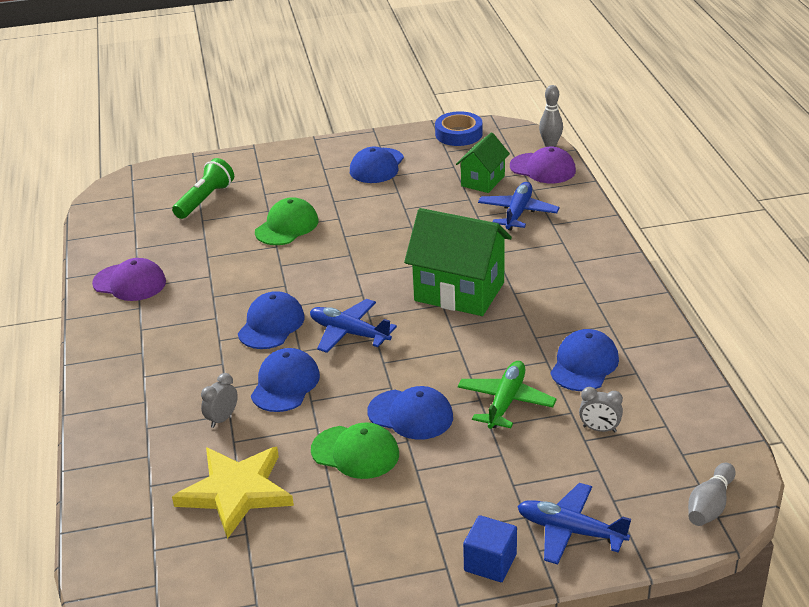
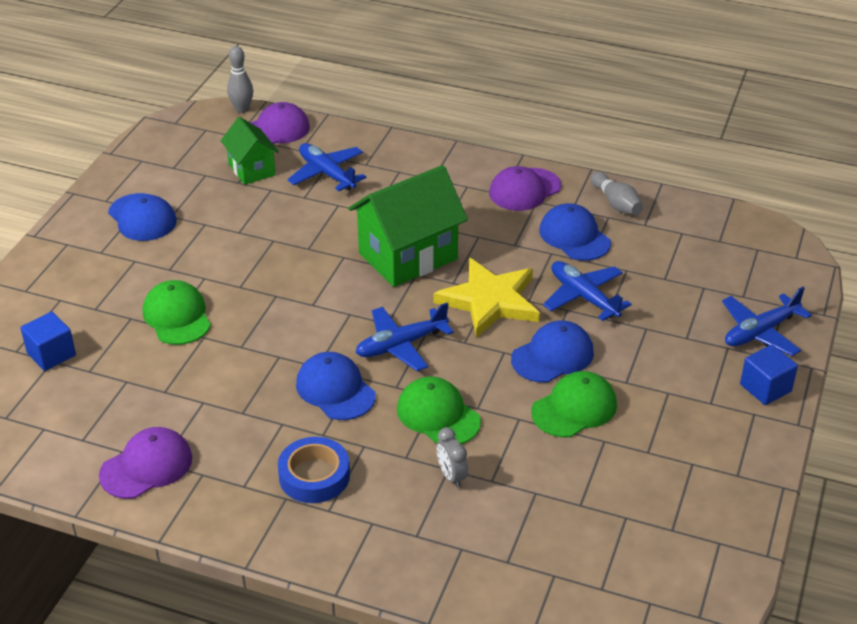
camera: 60 degrees left, 5 degrees up
(205, 200) = (51, 354): green flashlight -> blue cube
(236, 492) = (566, 504): yellow star -> yellow star (490, 301)
(285, 384) = (438, 415): blue cap -> green cap
(458, 134) = (153, 148): blue tape -> blue tape (314, 476)
(505, 402) = (583, 297): green plane -> blue plane
(599, 429) = (658, 265): grey clock -> none
(617, 312) = (524, 190): none -> purple cap
(710, 505) = (783, 255): grey bowling pin -> grey bowling pin (616, 203)

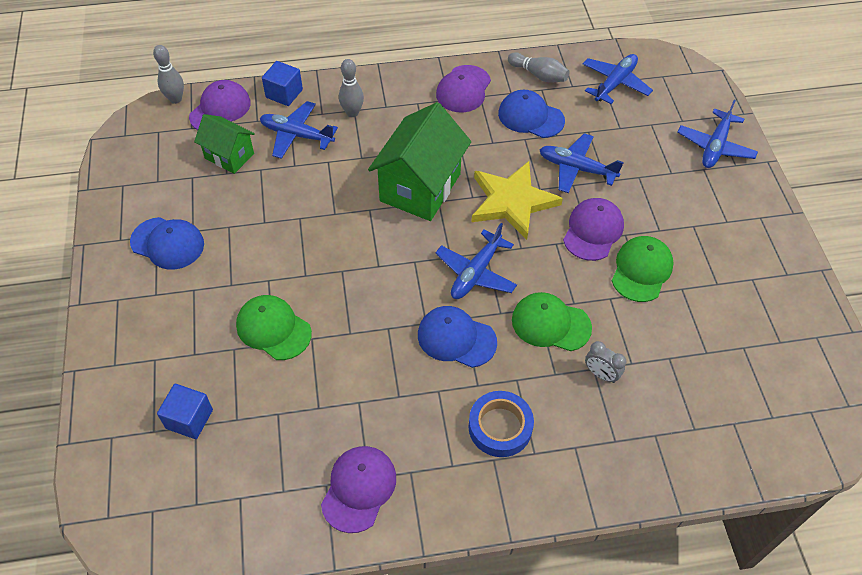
camera: 30 degrees left, 15 degrees up
(395, 173) = (352, 113): none -> grey bowling pin
(552, 356) = (593, 231): blue cap -> purple cap
(695, 238) = (615, 83): none -> blue plane
(765, 388) = (752, 192): blue cube -> blue cube (284, 93)

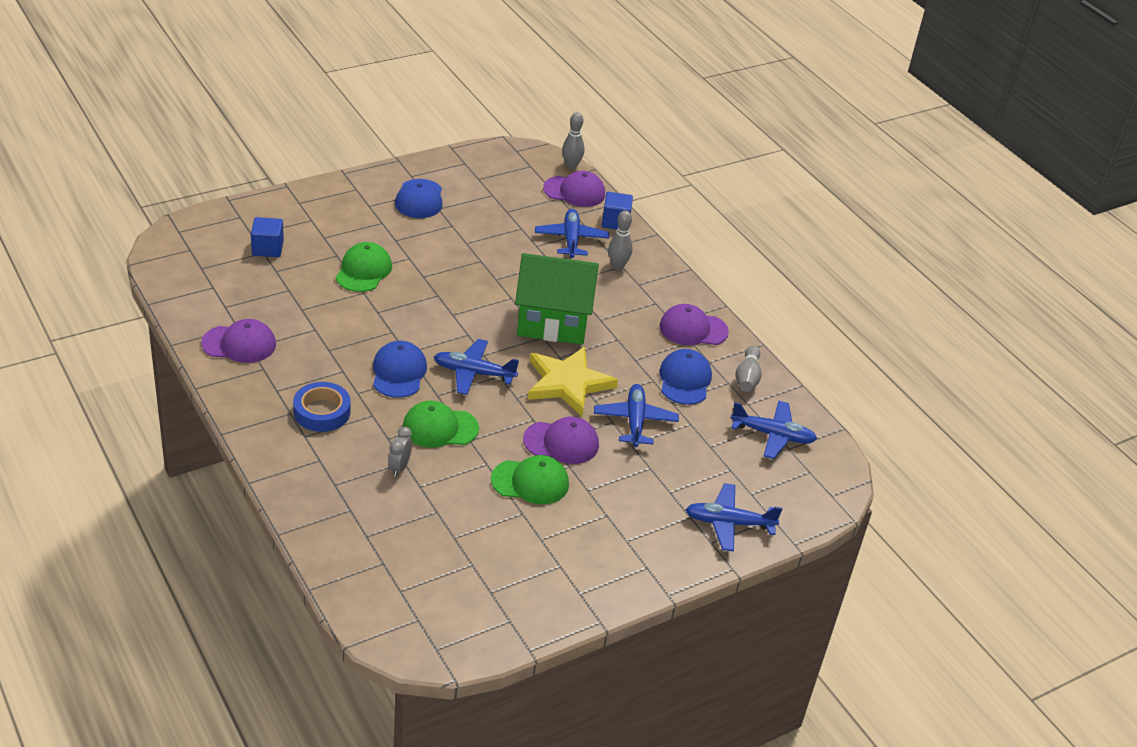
camera: 65 degrees right, 15 degrees down
(229, 156) = (526, 208): green house -> none
(550, 324) = (440, 428): green cap -> green cap turned 90 degrees counterclockwise

